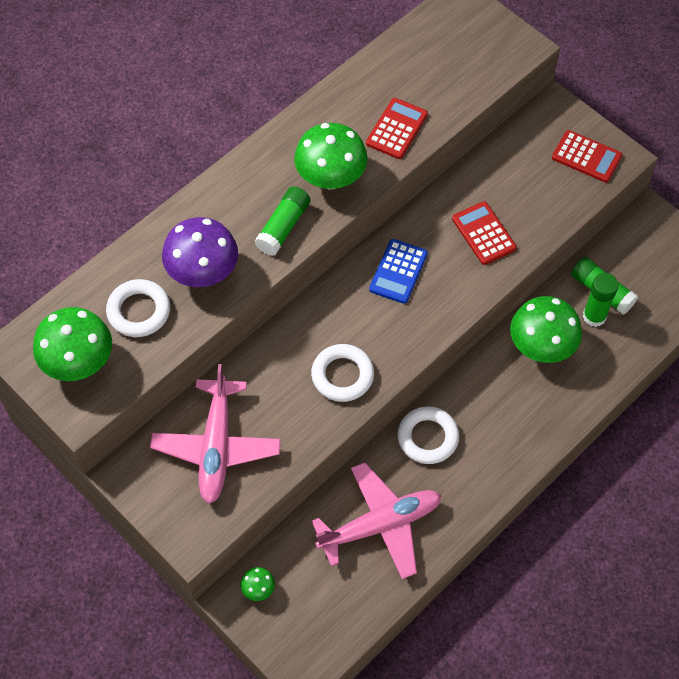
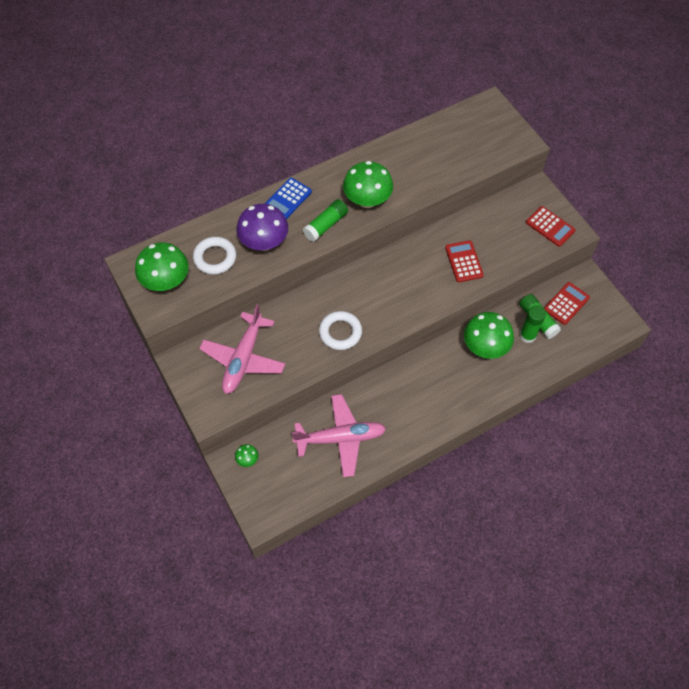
camera: 15 degrees right, 0 degrees up
(396, 129) = (421, 178): red calculator -> red calculator (566, 303)
(398, 272) = (398, 273): blue calculator -> blue calculator (288, 199)
(427, 437) = (389, 389): white ring -> none

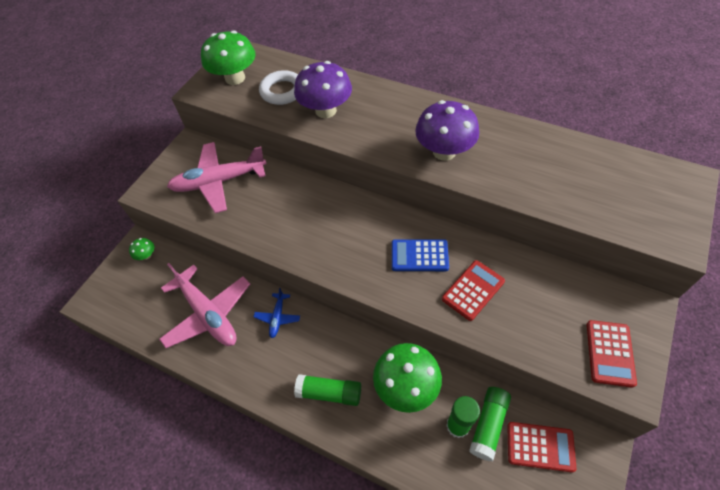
camera: 60 degrees right, 5 degrees down
(288, 199) = (388, 99): blue calculator -> blue calculator (419, 256)
(326, 225) = (384, 139): green glue stick -> green glue stick (329, 393)
(340, 332) = (297, 234): white ring -> none
(367, 200) = (444, 151): green mushroom -> purple mushroom
(379, 394) = (277, 317): none -> blue plane

